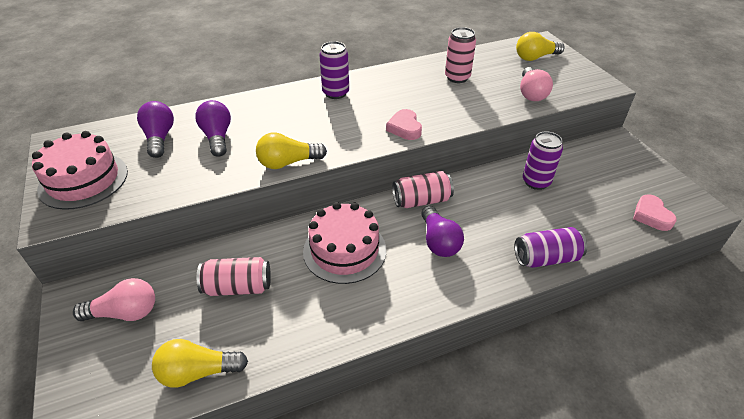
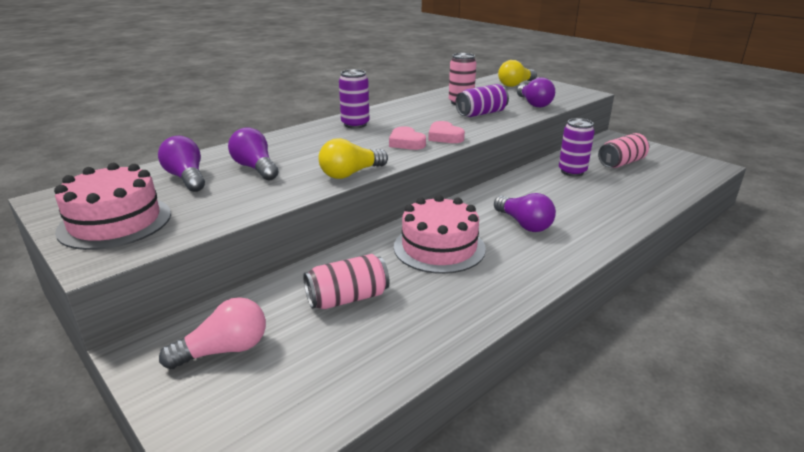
camera: 20 degrees left, 15 degrees down
(198, 372) = (357, 378): yellow light bulb -> none
(421, 200) = (483, 200): pink can -> pink can (621, 163)
(531, 93) = (533, 104): pink light bulb -> purple light bulb
(546, 258) = (626, 217): purple can -> purple can (481, 113)
(651, 216) = (681, 176): pink heart -> pink heart (406, 143)

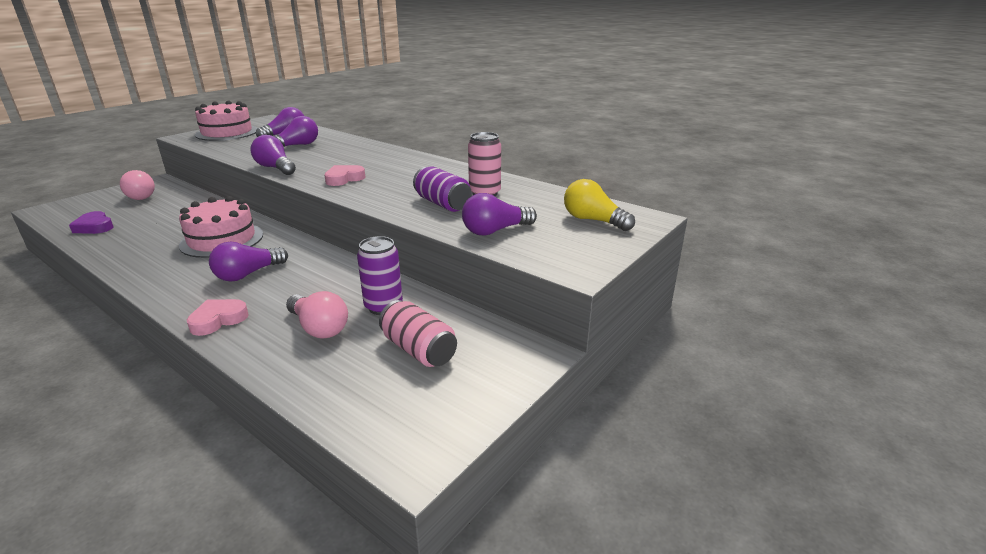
camera: 80 degrees right, 0 degrees up
(347, 298) = (169, 217): pink can -> none
(351, 174) = (275, 168): yellow light bulb -> purple light bulb
(355, 124) = (397, 160): purple can -> none
(362, 364) = (94, 227): none -> purple heart
(444, 137) = (360, 191): pink heart -> pink heart (218, 320)
(606, 191) = (319, 328): none -> pink light bulb

